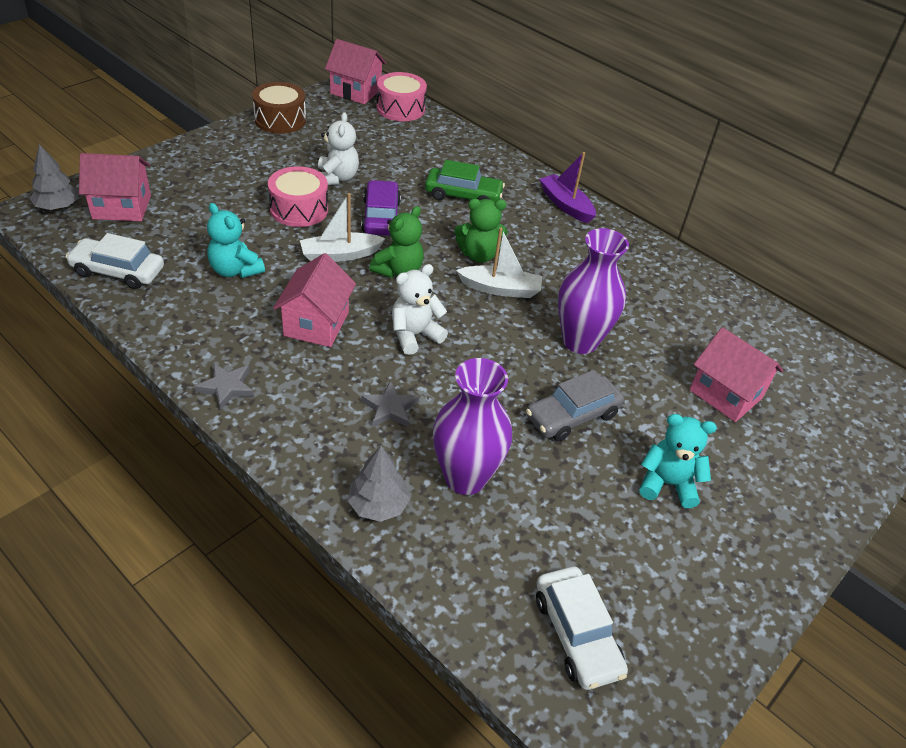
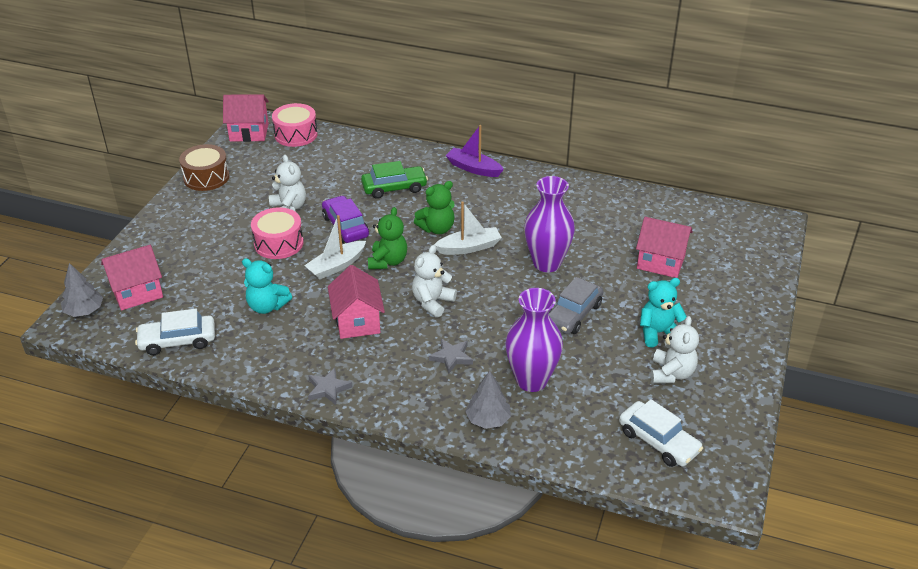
camera: 20 degrees left, 5 degrees down
(652, 546) = (671, 373): none -> white teddy bear

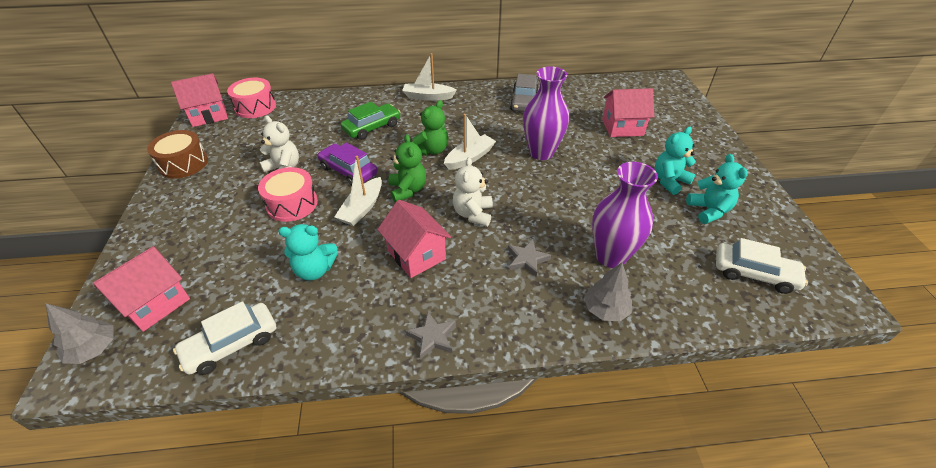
camera: 25 degrees left, 5 degrees up
(473, 168) = (428, 97): purple boat -> white boat
(573, 314) = (595, 187): grey car -> grey car (524, 101)
(671, 373) = (708, 211): white teddy bear -> turquoise teddy bear

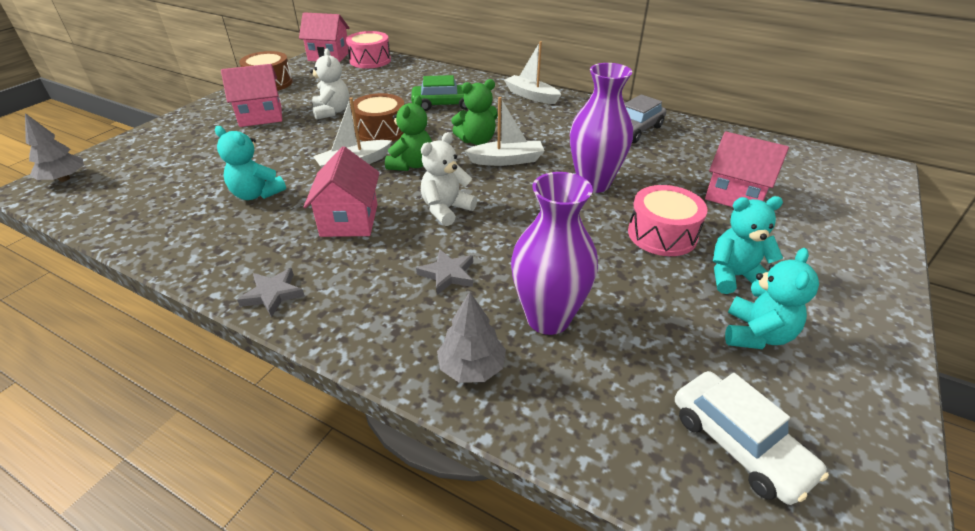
camera: 35 degrees right, 5 degrees down
(155, 303) = (131, 167): pink house -> pink house (261, 116)
(231, 344) = (135, 218): white car -> none
(292, 204) = (305, 138): pink drum -> pink drum (662, 234)
(348, 171) = (381, 131): purple car -> brown drum

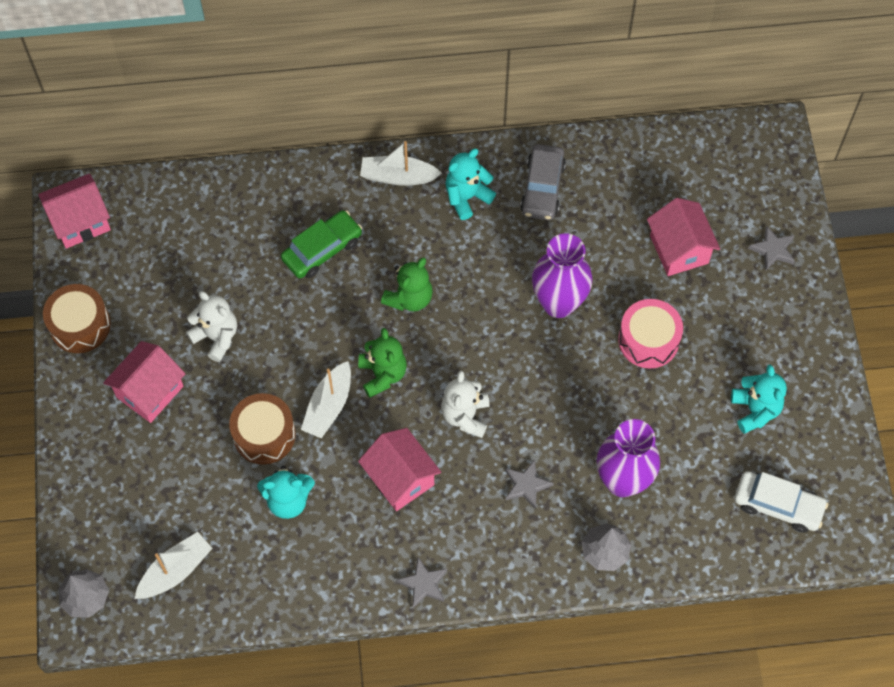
camera: 35 degrees left, 25 degrees up
(370, 60) = (143, 202): pink drum -> none
(381, 131) = (302, 339): brown drum -> brown drum (264, 435)
(506, 160) = (461, 314): white boat -> white boat (175, 571)
(734, 276) = (719, 358): turquoise teddy bear -> turquoise teddy bear (467, 197)
(735, 195) = (679, 249): pink house -> pink house turned 75 degrees clockwise
(843, 229) = (773, 250): none -> grey star

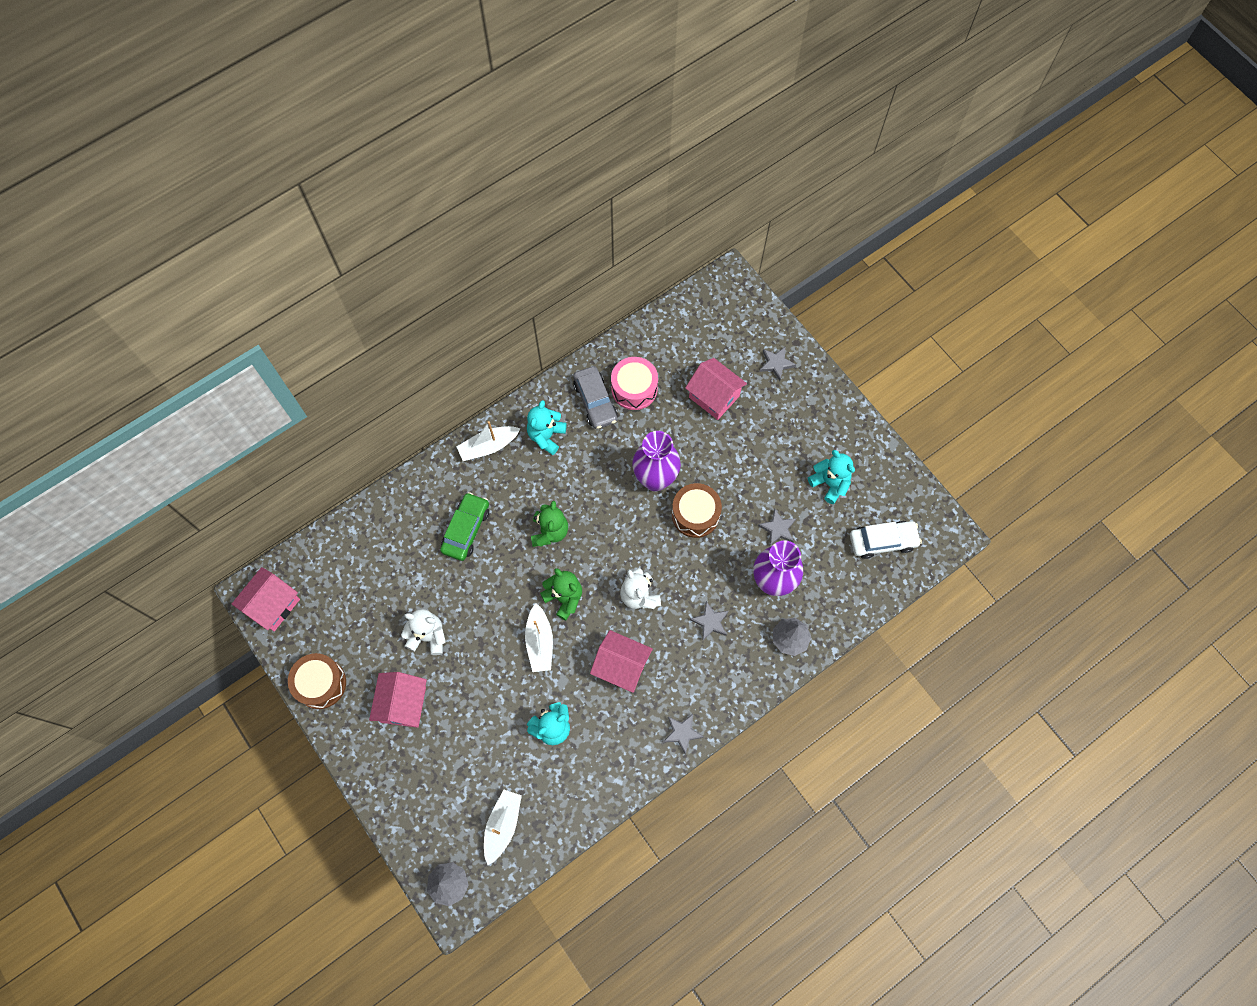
camera: 30 degrees left, 5 degrees up
(264, 435) = (506, 689): brown drum -> brown drum (695, 514)
(648, 340) = (731, 472): pink drum -> pink drum (634, 388)
(664, 427) = (777, 528): none -> grey star

